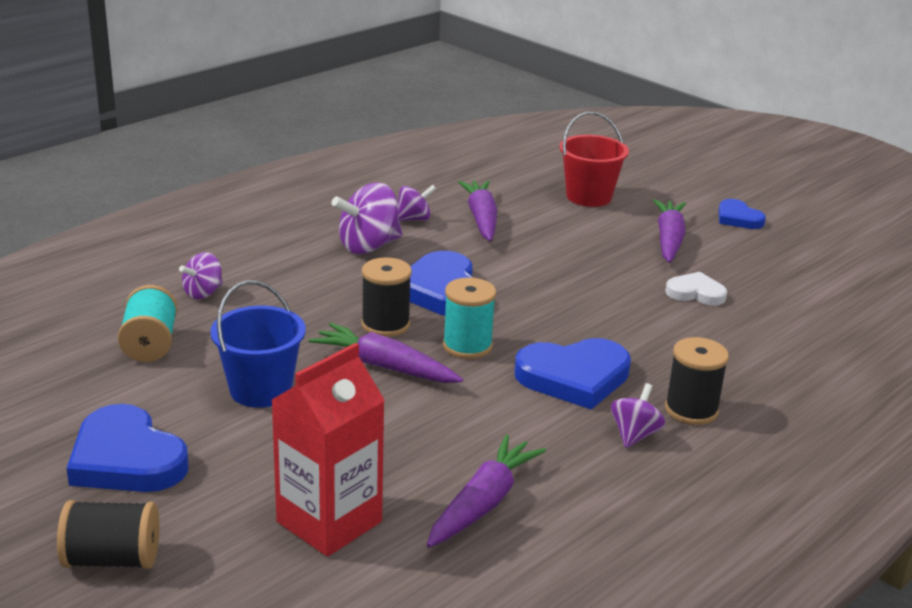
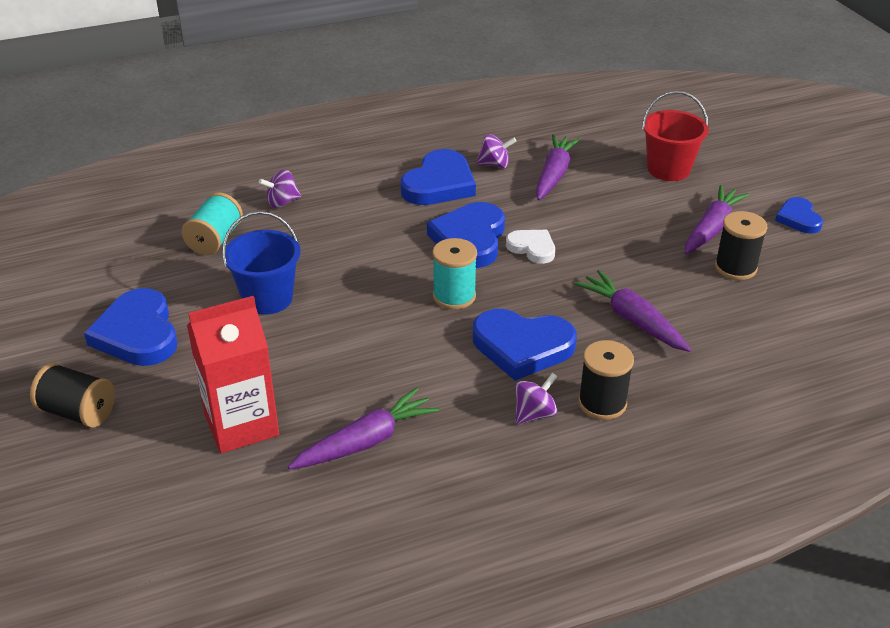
camera: 25 degrees right, 10 degrees up
(369, 246) = (439, 184): purple spinning top -> blue heart
(385, 324) = (402, 261): black spool -> black spool (735, 267)
(385, 366) = (375, 300): purple carrot -> purple carrot (632, 320)
(695, 293) = (695, 288): white heart -> white heart (532, 248)

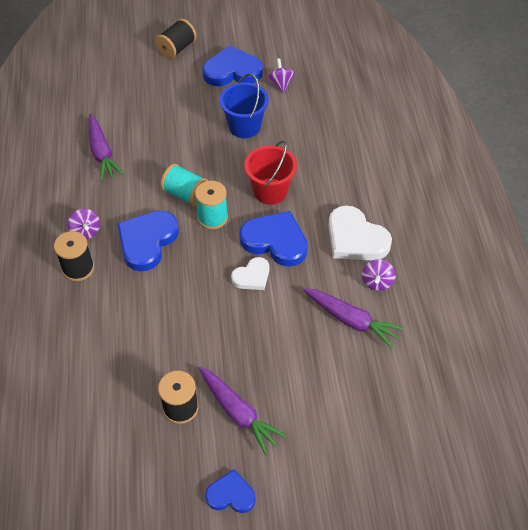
camera: 105 degrees right, 15 degrees up
(215, 240) = (316, 108): turquoise spool -> turquoise spool (186, 194)
(241, 425) = (139, 106): red carton -> none
(282, 202) = (353, 145): purple spinning top -> purple spinning top (280, 84)
(439, 184) = (355, 238): blue heart -> white heart
(632, 320) = (148, 312): purple carrot -> none
(668, 169) = (339, 415): red bucket -> red bucket (270, 191)

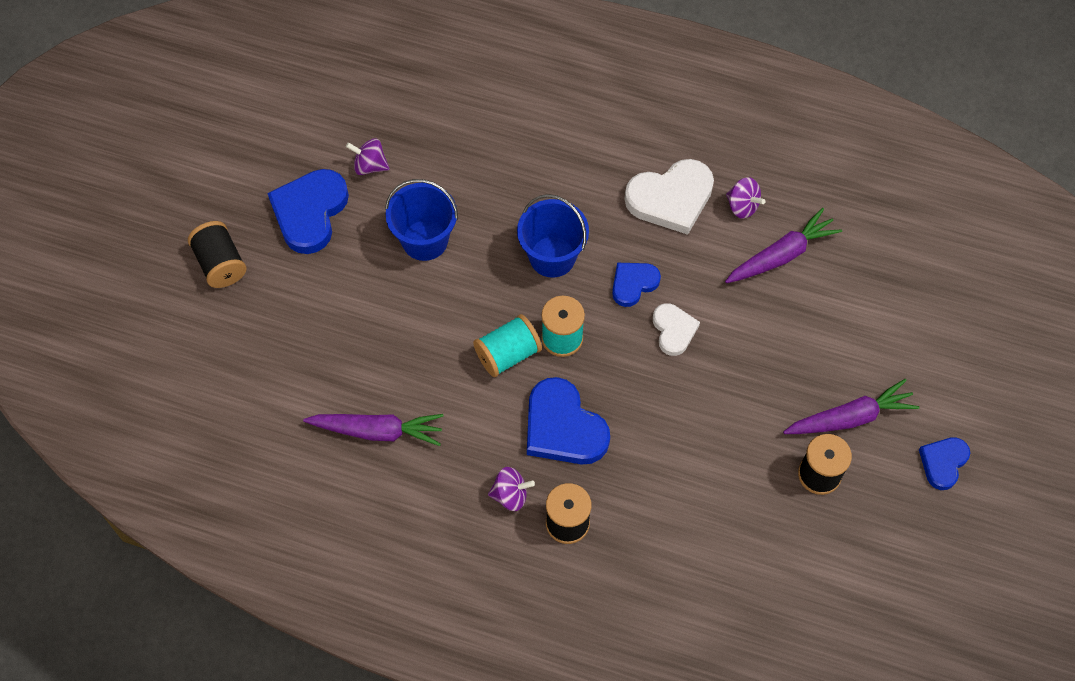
camera: 65 degrees left, 10 degrees up
(270, 191) = (552, 257): red bucket -> blue bucket
(275, 241) = (633, 284): blue heart -> blue heart, size x0.58

